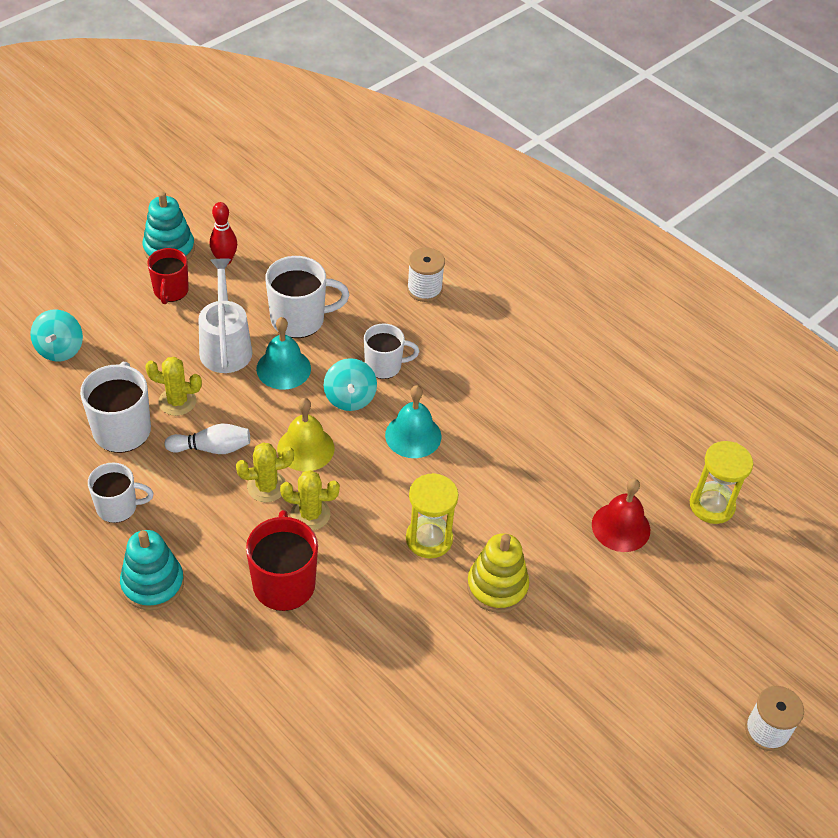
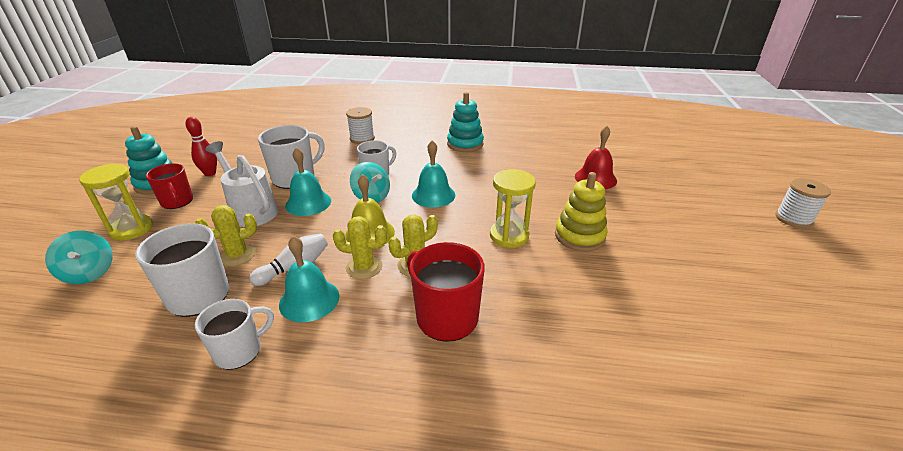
camera: 35 degrees left, 15 degrees down
(152, 584) = (330, 391): turquoise stacking toy -> turquoise stacking toy (465, 144)
(197, 492) = (309, 300): none -> turquoise bell
(266, 487) = (364, 267): yellow cactus -> yellow cactus turned 60 degrees clockwise
(712, 505) = (618, 152): yellow hourglass -> yellow hourglass (131, 229)

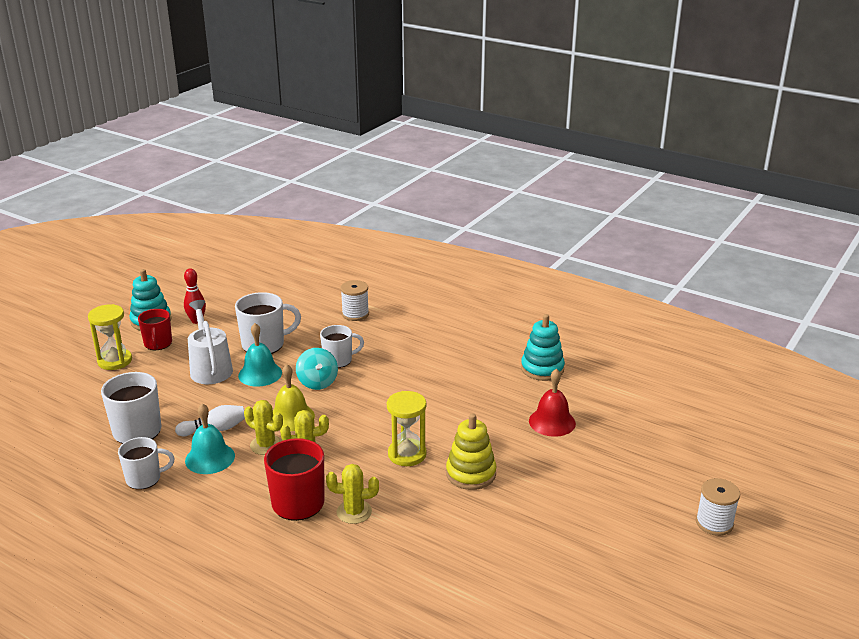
camera: 25 degrees right, 5 degrees down
(89, 273) = (74, 391): turquoise spinning top -> none
(237, 255) = (179, 406): yellow cactus -> yellow cactus (354, 512)
(433, 195) = (374, 396): turquoise bell -> none
(465, 144) = (454, 346): turquoise stacking toy -> turquoise stacking toy (542, 369)

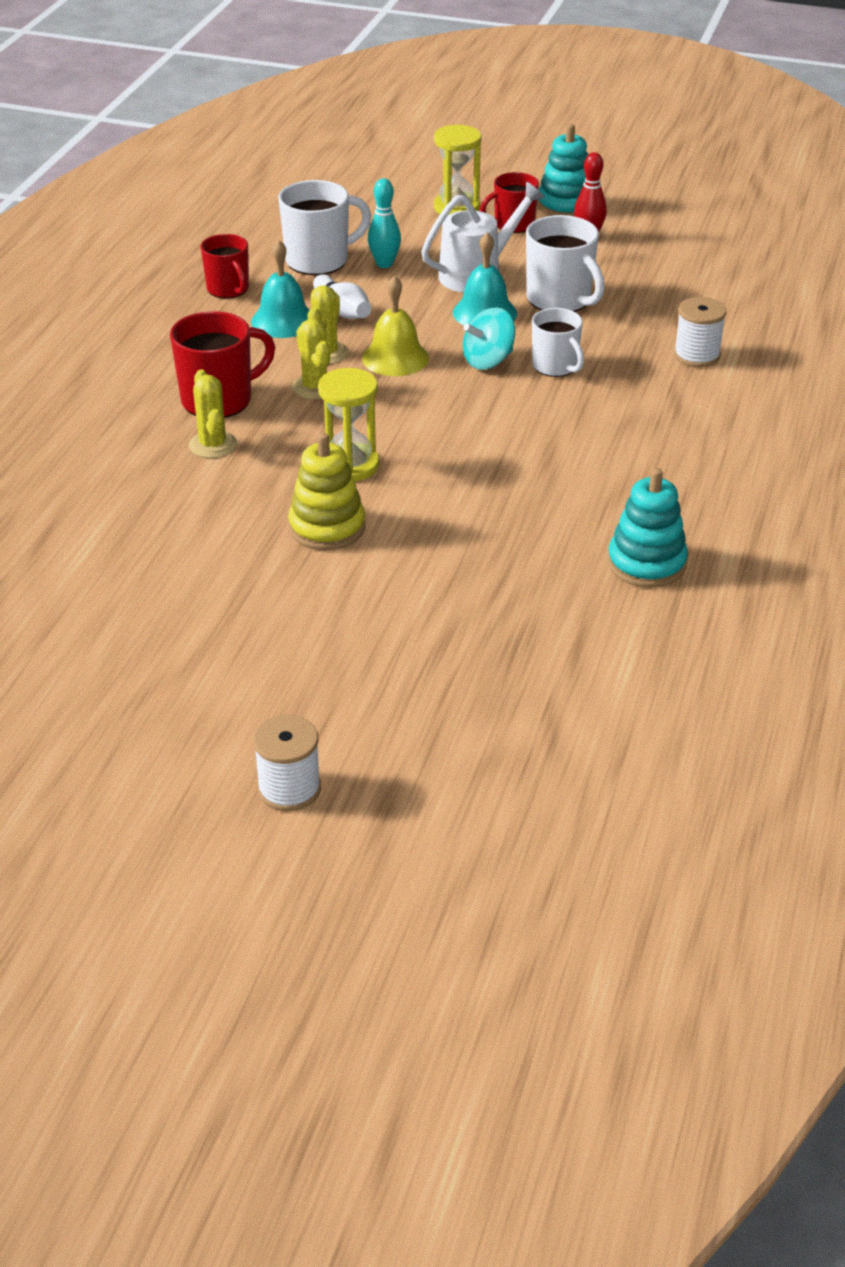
camera: 75 degrees right, 10 degrees up
(144, 479) = (228, 289): white mug -> red mug
(166, 402) = (384, 264): none -> turquoise bowling pin
(552, 422) = (492, 590): red bell -> none

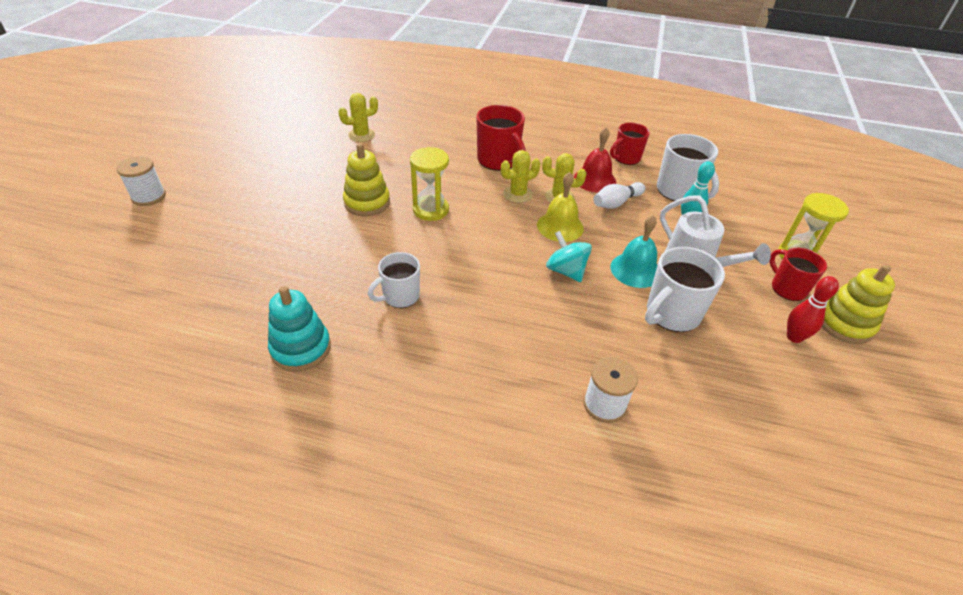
camera: 85 degrees right, 5 degrees up
(213, 445) = (452, 161): yellow cactus -> yellow cactus (361, 135)
(283, 321) = (594, 180): turquoise bell -> red bell
(555, 366) = (565, 308): white mug -> white mug (400, 296)
(566, 205) = (844, 323): turquoise stacking toy -> yellow stacking toy

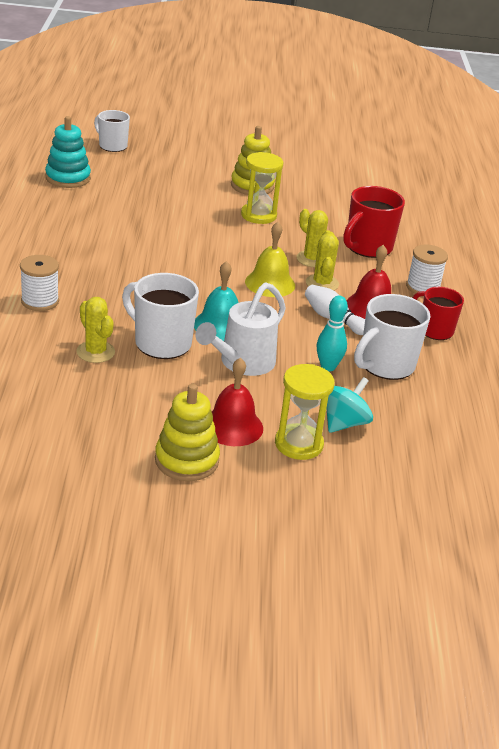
camera: 75 degrees right, 10 degrees down
(148, 196) = (210, 104): white spool -> white spool (423, 287)
(361, 135) = (360, 174): yellow cactus -> yellow cactus (95, 352)
(400, 296) = (135, 209): white mug -> white mug (112, 146)
(566, 271) = (201, 286): turquoise spinning top -> turquoise spinning top (344, 423)
(787, 288) = (232, 426): red mug -> red bell
(794, 337) = (152, 418): red bowling pin -> none

